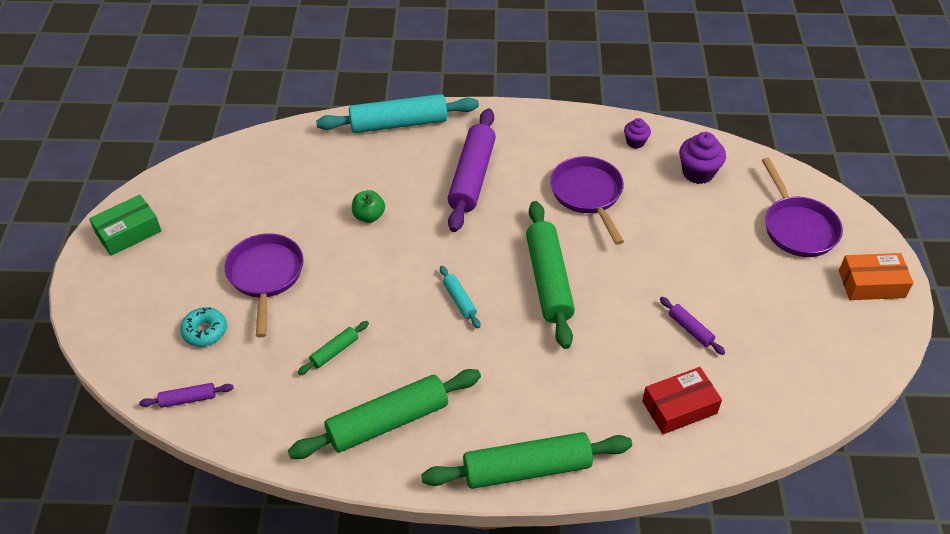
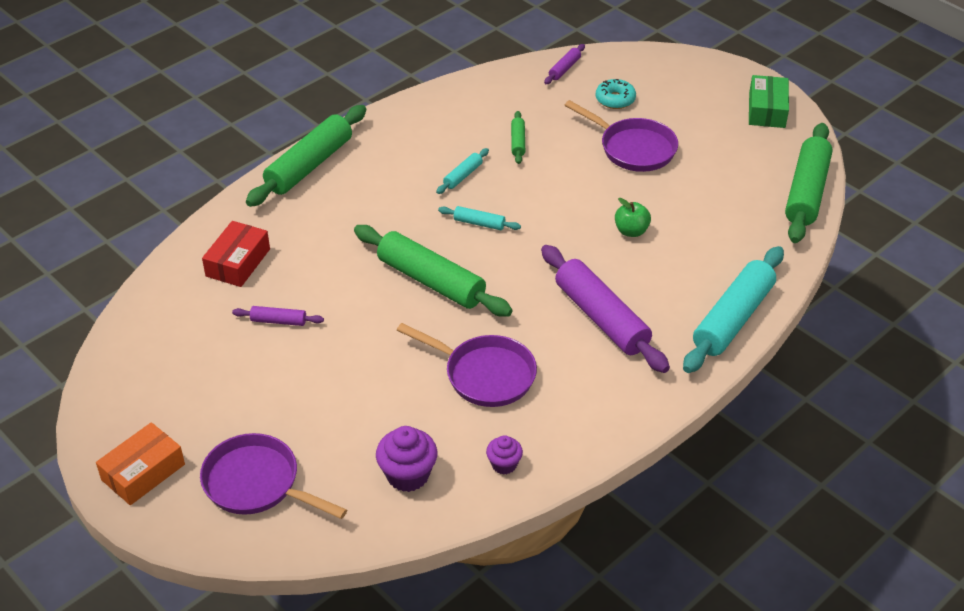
camera: 135 degrees right, 5 degrees down
(388, 421) = (429, 133): green rolling pin -> green rolling pin (806, 192)
(417, 353) = (463, 176): none -> turquoise rolling pin

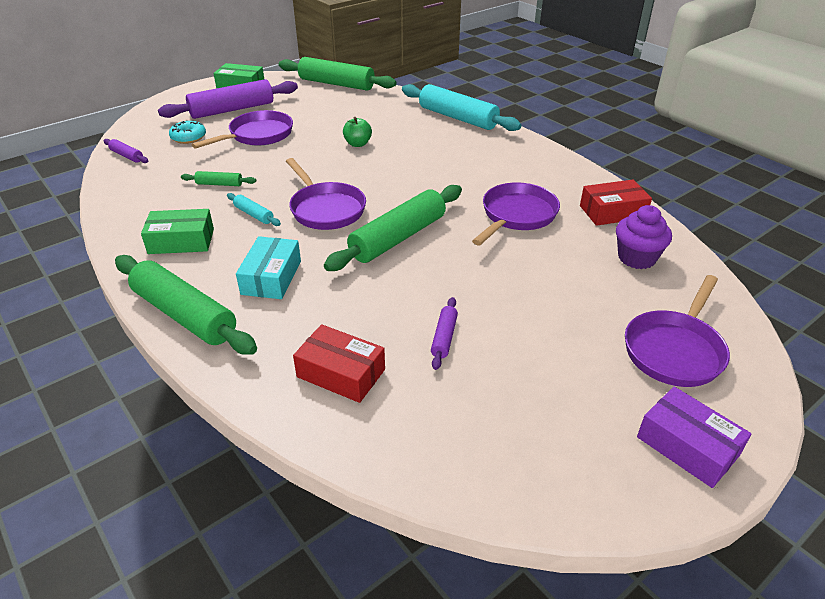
camera: 85 degrees left, 5 degrees down
(143, 472) = (687, 446): orange box -> purple box
(361, 204) = (271, 277): none -> turquoise box
(413, 140) = (181, 241): none -> green box
(479, 223) = (325, 209): turquoise rolling pin -> purple pan
(504, 464) = (612, 212): purple cupcake -> red box
(601, 318) = (453, 162): purple rolling pin -> purple rolling pin (232, 110)

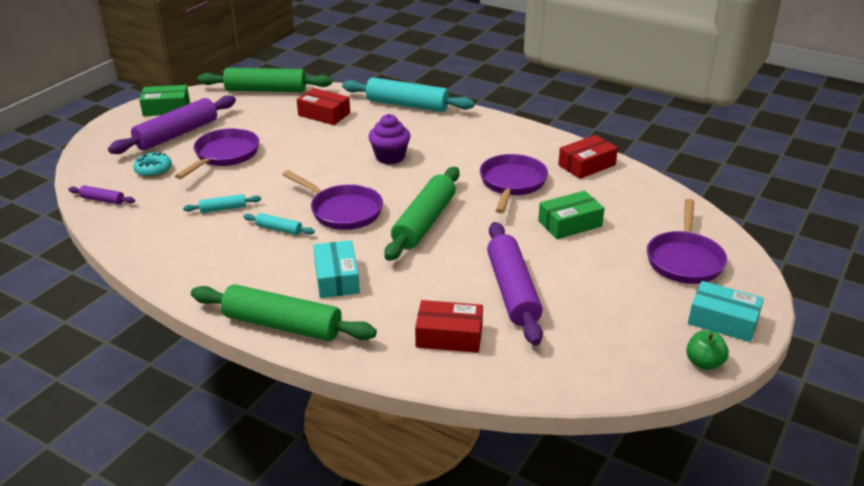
camera: 20 degrees left, 5 degrees down
(181, 241) = (228, 266): green box -> green box (570, 223)
(219, 184) = (223, 208): green rolling pin -> turquoise rolling pin
(358, 144) = (330, 146): green apple -> green apple (704, 363)
(373, 113) = (324, 114): none -> red box
(444, 337) = (512, 291): purple rolling pin -> purple rolling pin, size x2.19
(636, 258) = (624, 198): purple cupcake -> purple cupcake (390, 157)
(687, 446) = (723, 321): purple box -> turquoise box

